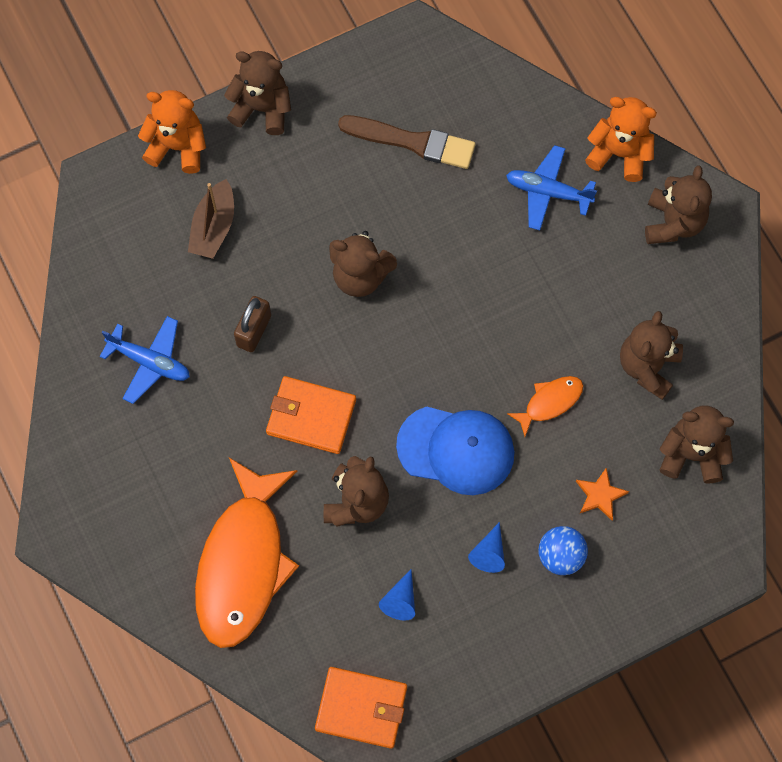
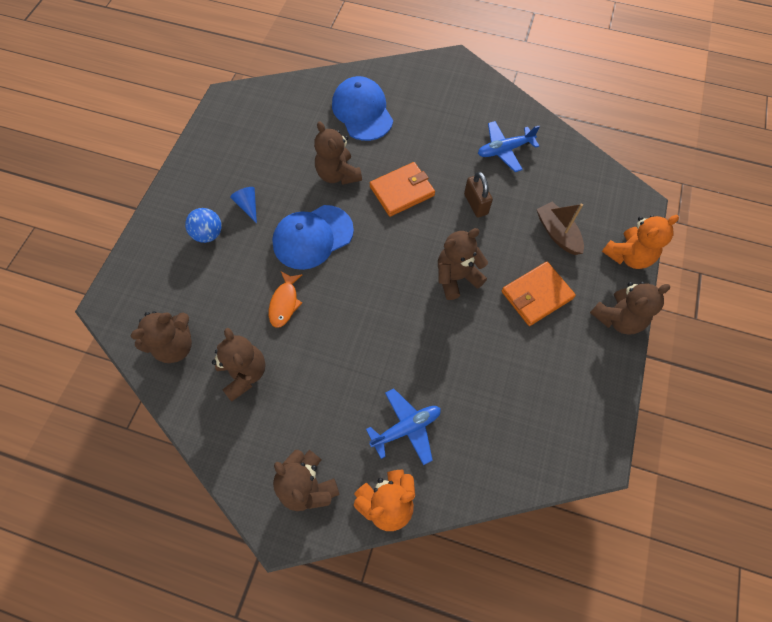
camera: 135 degrees right, 5 degrees down
(243, 563) = (362, 111): orange fish -> blue cap
(361, 708) = (248, 103): orange wallet -> orange wallet (536, 295)
(400, 600) = (273, 153): blue cone -> none
(412, 142) = (517, 381): brown brush -> none
(600, 495) = (212, 279): orange star -> none

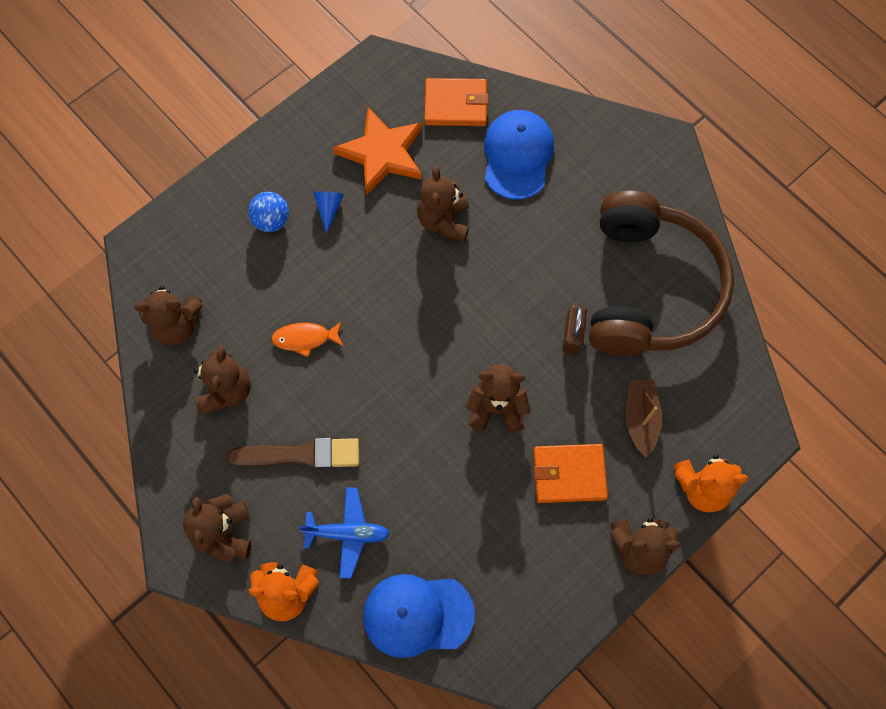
camera: 30 degrees right, 5 degrees up
(265, 152) = (382, 153): none -> orange star
(284, 303) = (305, 338): orange fish -> orange fish turned 45 degrees clockwise
(312, 237) = (374, 280): blue cap -> blue cap (417, 615)
(333, 389) = (301, 455): none -> brown brush
(402, 191) = (501, 277): orange wallet -> orange wallet (456, 105)
(504, 150) = (649, 288): blue plane -> brown headphones

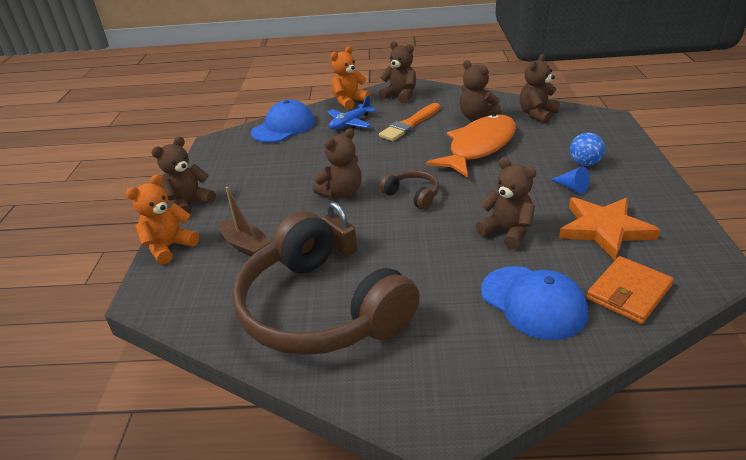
camera: 135 degrees right, 35 degrees down
(301, 455) = (410, 124): brown brush -> orange brush
(305, 338) = (479, 147): orange fish -> orange fish, size x2.27
(448, 336) = (412, 195): none -> brown headphones
(569, 474) = (264, 200): orange wallet -> none

